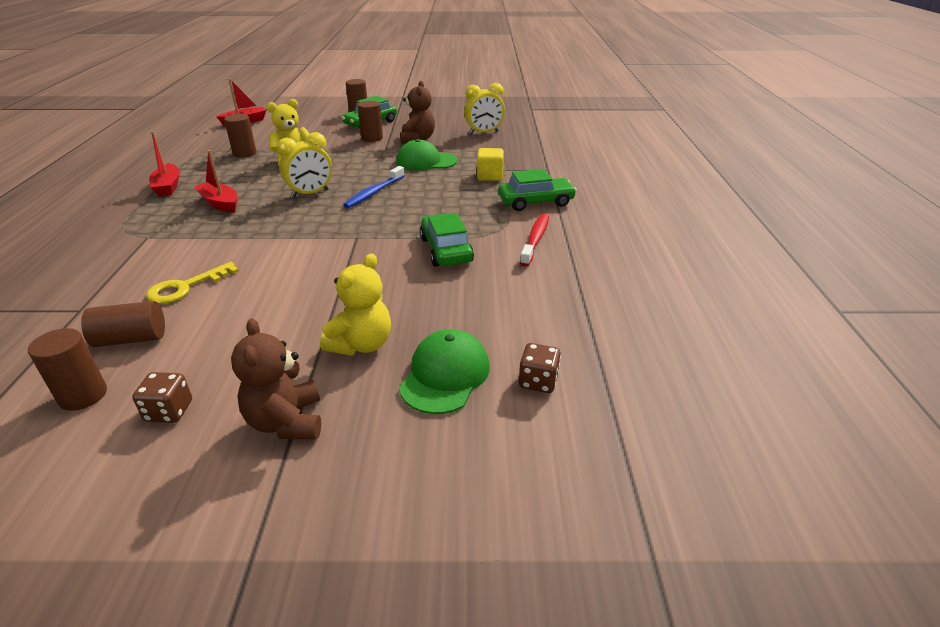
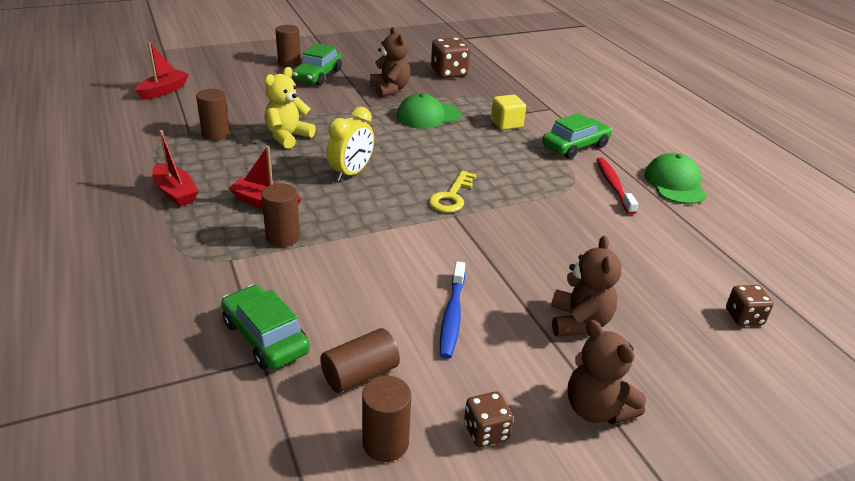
camera: 25 degrees left, 0 degrees up
(186, 287) = (347, 306): yellow key -> yellow key (451, 196)
(361, 344) = (579, 322): yellow teddy bear -> brown teddy bear
(372, 138) = (340, 94): brown cylinder -> brown cylinder (283, 237)
(374, 192) = (416, 161): blue toothbrush -> blue toothbrush (452, 315)
(445, 375) = (673, 331): green cap -> green cap (675, 183)
(446, 250) = (550, 212): green car -> green car (265, 337)
(484, 133) = (449, 73): yellow clock -> brown dice

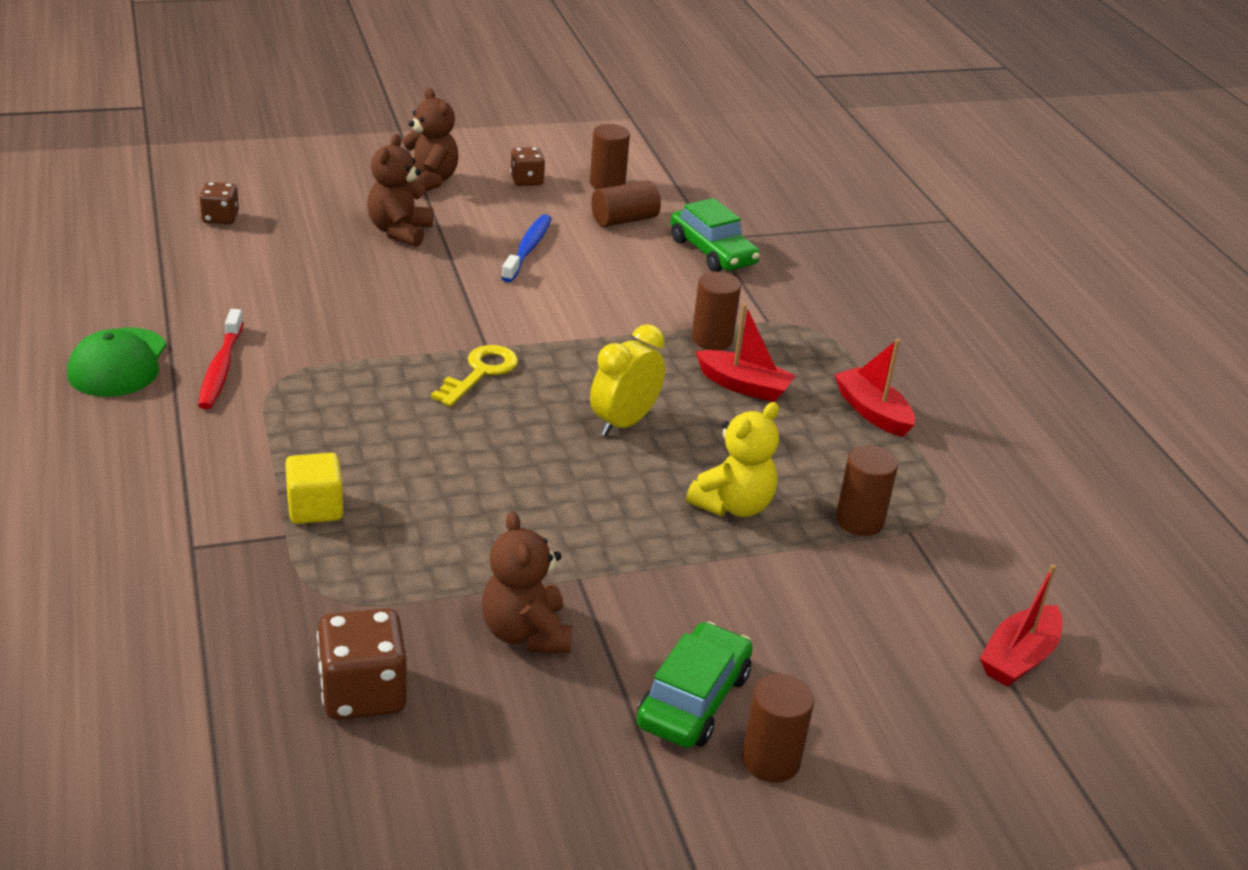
camera: 175 degrees left, 0 degrees up
(428, 116) = (464, 541): green cap -> none
(575, 146) = (219, 445): green car -> none

